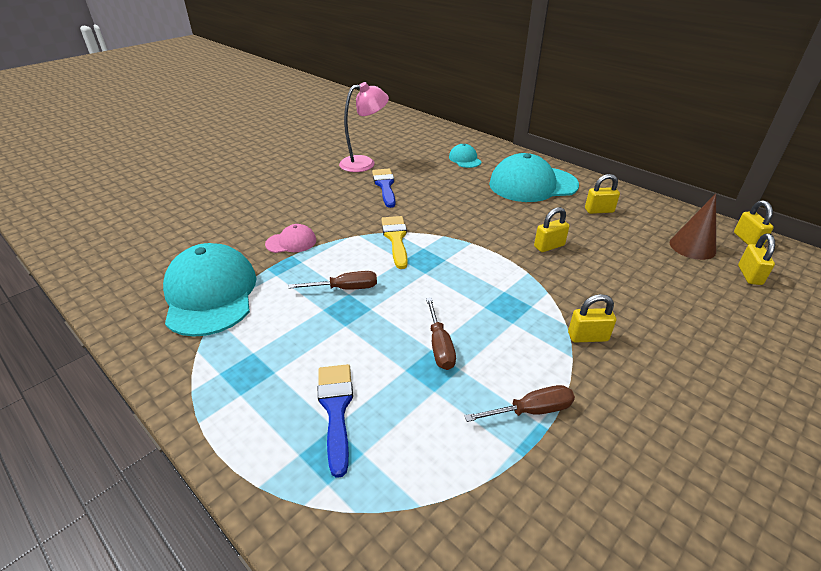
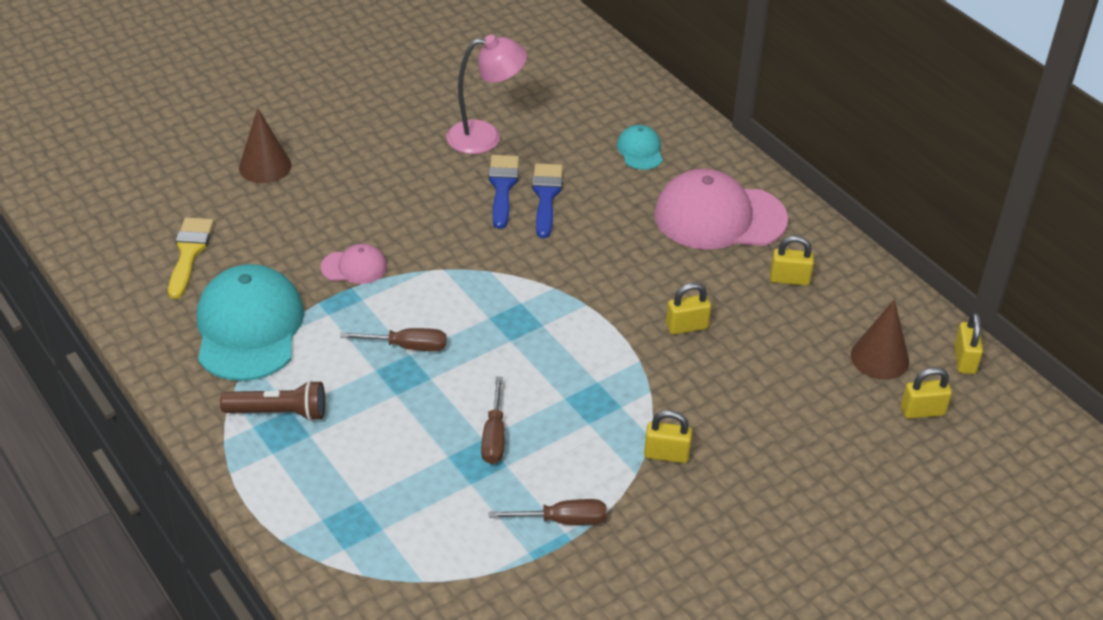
camera: 10 degrees right, 5 degrees up
(216, 193) = (265, 166): none -> brown cone
(243, 357) = (279, 412): none -> brown flashlight
(336, 409) = (366, 484): blue brush -> blue brush (546, 196)
(396, 239) = (490, 282): yellow brush -> yellow brush (189, 253)
(532, 184) = (719, 217): turquoise cap -> pink cap
(749, 275) = (922, 411): yellow padlock -> yellow padlock turned 60 degrees clockwise

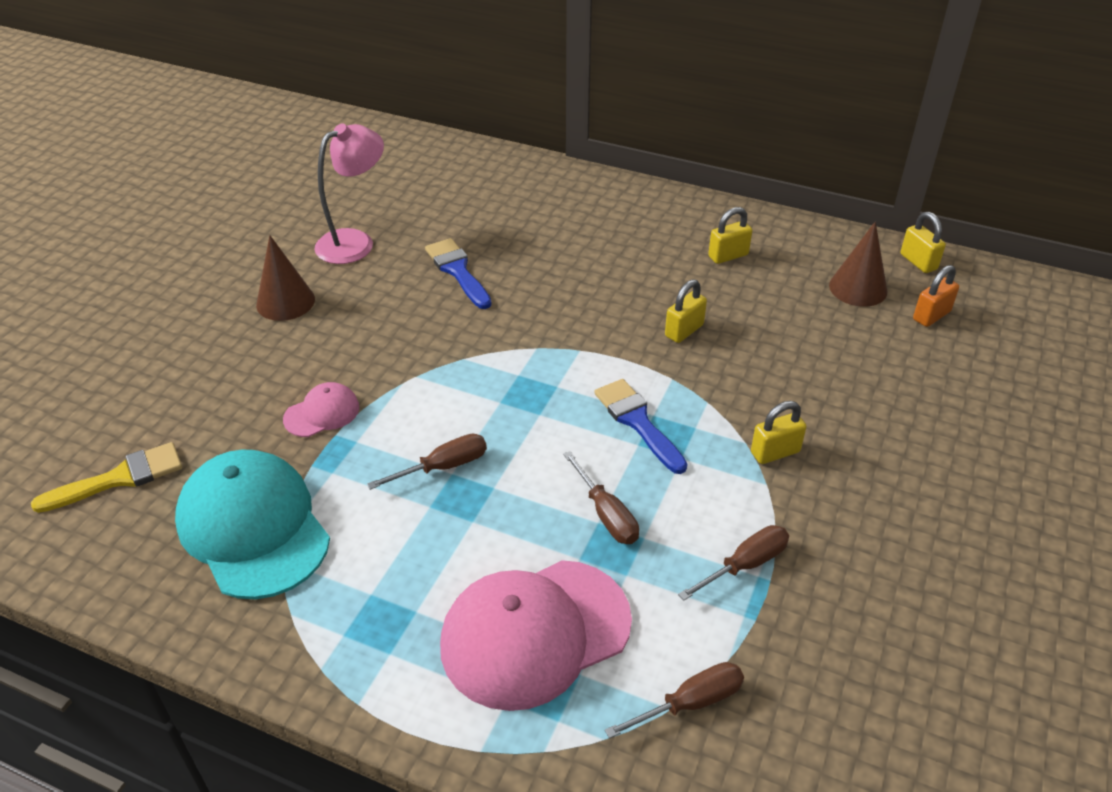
camera: 30 degrees left, 0 degrees up
(189, 253) = (120, 478): yellow brush -> yellow brush turned 90 degrees clockwise
(265, 166) = (143, 354): brown cone -> brown cone (285, 302)
(279, 412) = (361, 604): brown flashlight -> none
(438, 585) = (690, 703): none -> brown screwdriver
(502, 187) = (409, 279): blue brush -> blue brush (637, 422)
(640, 150) = (507, 202): turquoise cap -> none
(719, 217) = (624, 229): pink cap -> pink cap (535, 633)
(922, 411) = (931, 315): yellow padlock -> orange padlock

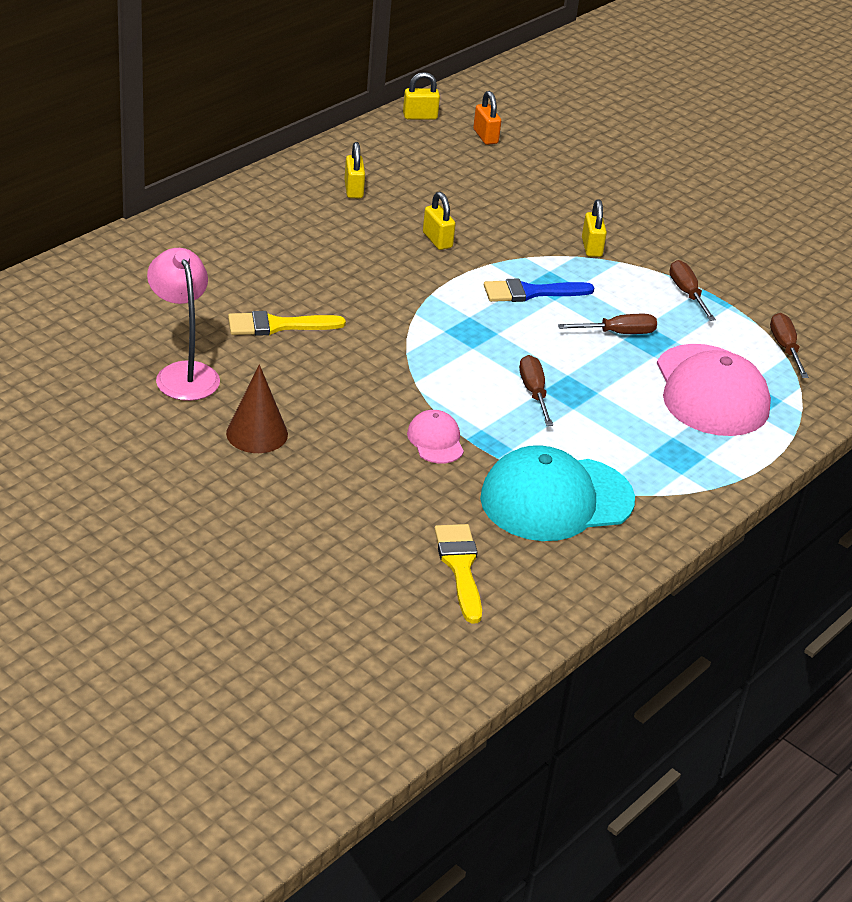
camera: 75 degrees left, 5 degrees down
(457, 271) = (277, 325): blue brush -> yellow brush
(858, 288) = (434, 151): brown cone -> none

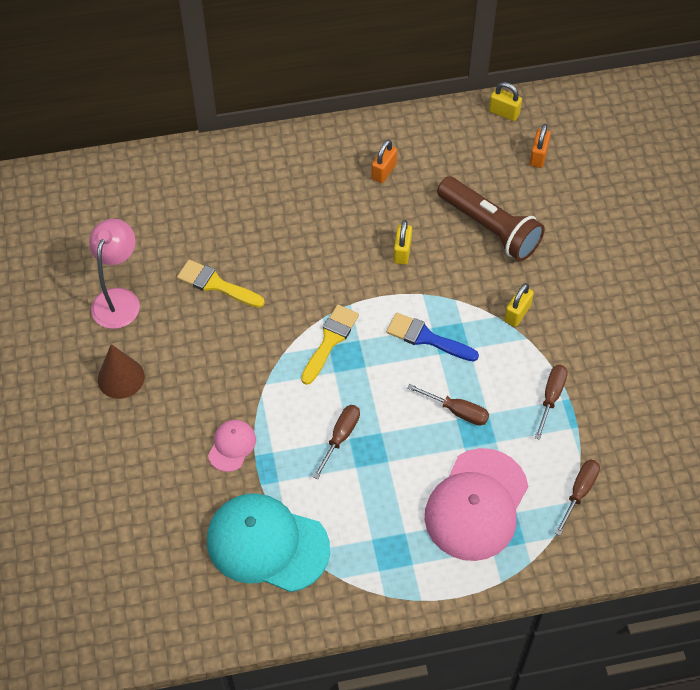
camera: 40 degrees right, 20 degrees up
(353, 190) = (384, 171): yellow padlock -> orange padlock
(460, 567) = (151, 566): yellow brush -> yellow brush (330, 340)
(499, 198) = (489, 228): none -> brown flashlight

